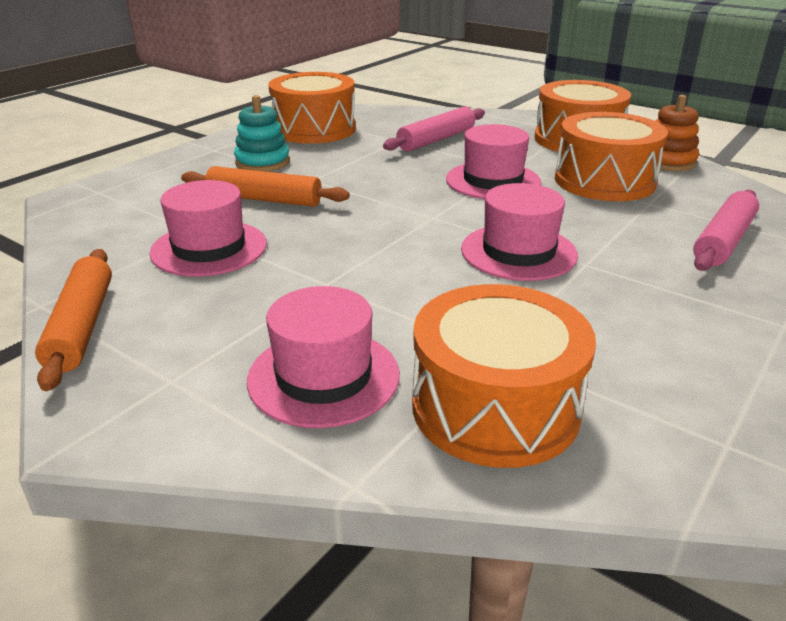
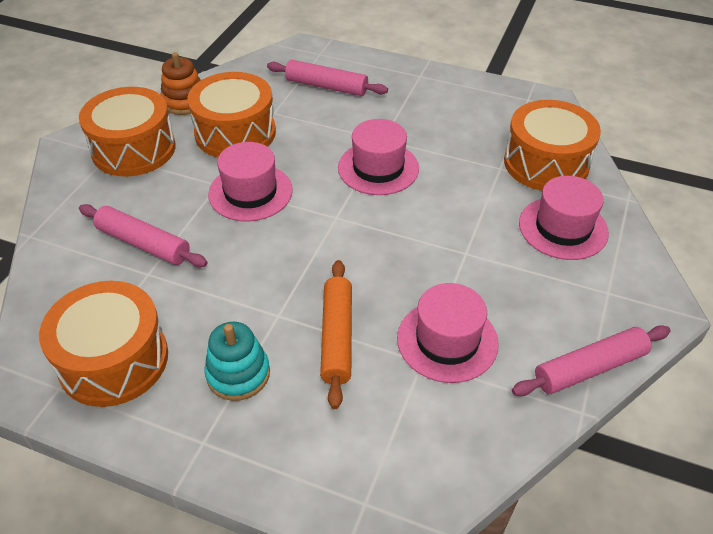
camera: 105 degrees left, 15 degrees up
(81, 326) = (590, 368): orange rolling pin -> pink rolling pin

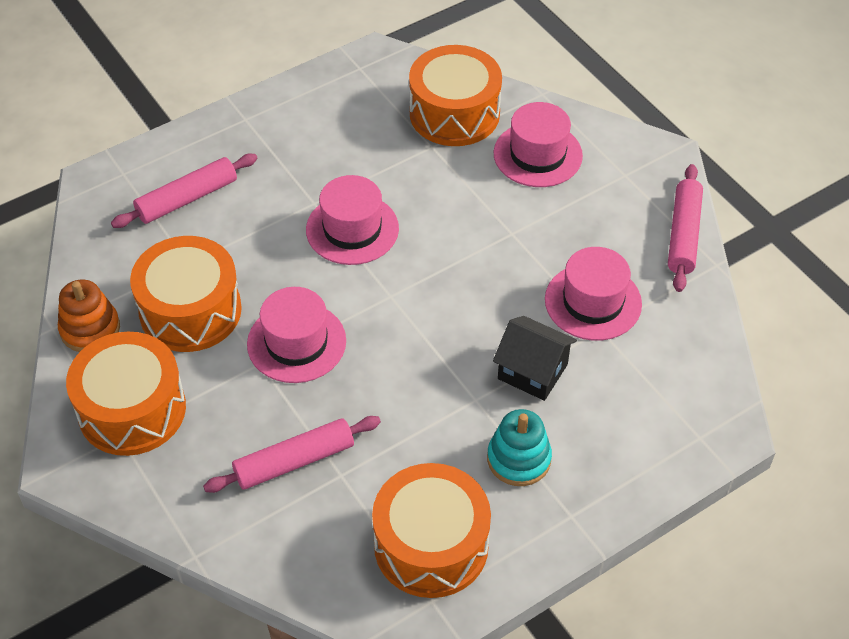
camera: 55 degrees left, 5 degrees up
(336, 337) = (532, 371): orange rolling pin -> black house

